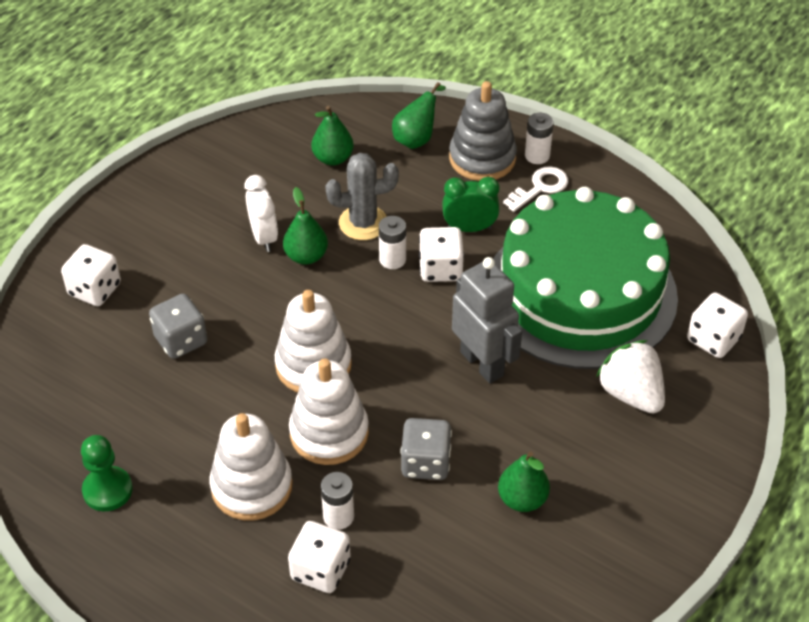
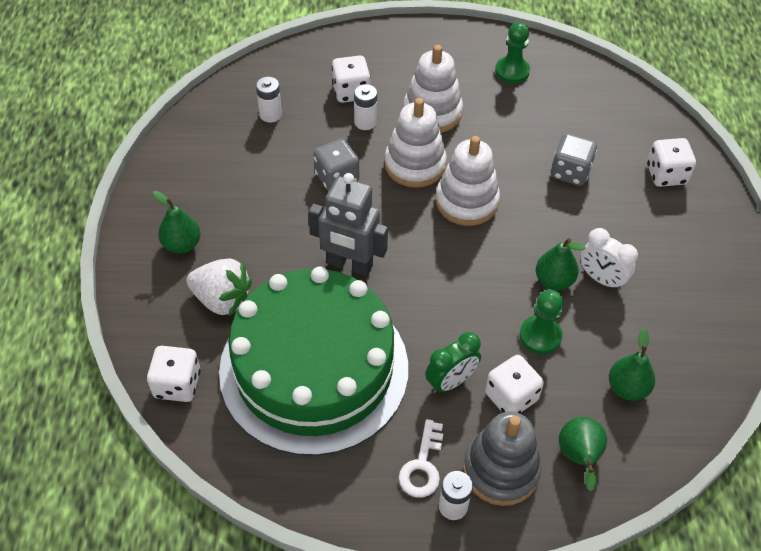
camera: 145 degrees right, 5 degrees up
(363, 223) = (540, 336): grey cactus -> green pawn
(392, 259) = (487, 315): white battery -> white battery (270, 114)
(440, 269) = (443, 327): white dice -> white dice (511, 397)
(522, 499) = (256, 187): green pear -> green pear (182, 244)

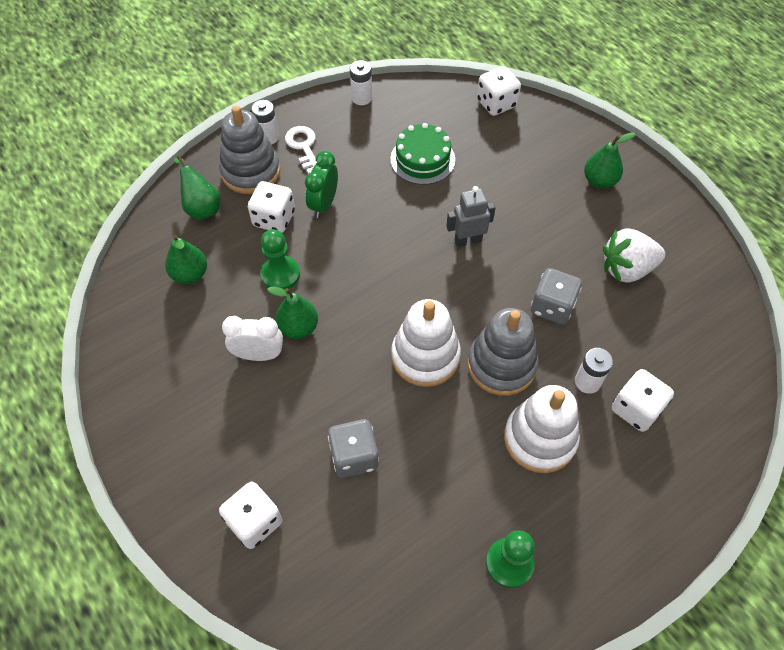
camera: 145 degrees right, 5 degrees up
(222, 299) = (528, 164): white strawberry -> white strawberry (626, 269)
(270, 114) = (673, 332): white battery -> white battery (361, 98)
(314, 368) = (422, 159): green cake -> green cake, size x0.42
(349, 265) = (468, 240): grey robot -> grey robot, size x0.64
(415, 164) = (501, 365): white stacking toy -> grey stacking toy

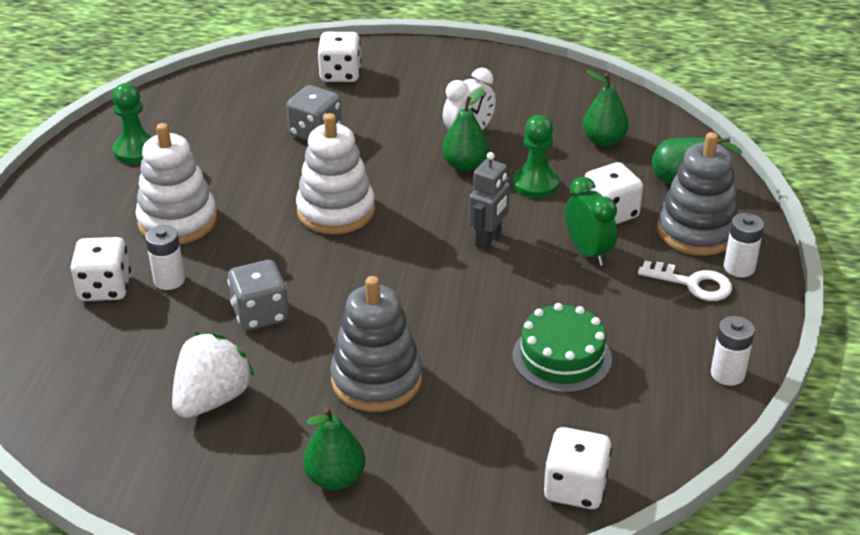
camera: 135 degrees right, 20 degrees down
(468, 240) = (410, 314): grey robot -> grey robot (488, 239)
(501, 365) = (262, 245): grey stacking toy -> grey stacking toy (376, 380)

